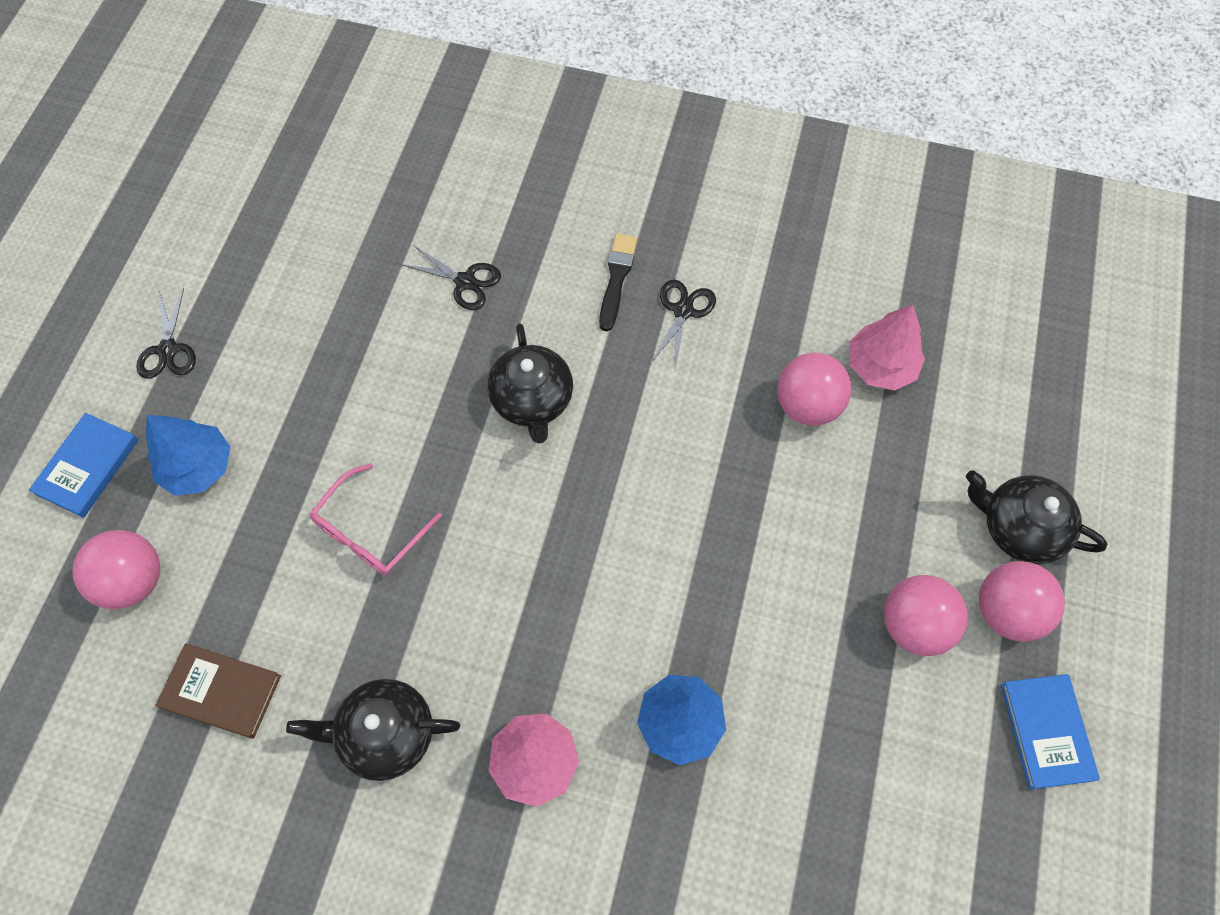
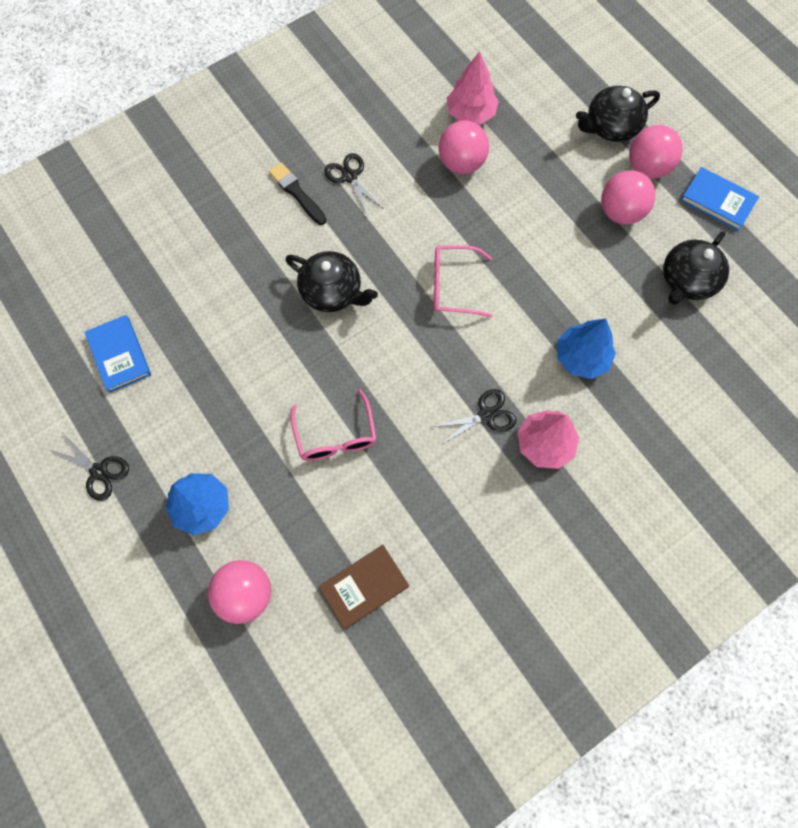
camera: 50 degrees left, 5 degrees up
(88, 467) = (138, 574): blue book -> blue book (119, 355)
(385, 733) = (465, 511): black teapot -> black teapot (687, 281)
(465, 282) = (220, 271): black scissors -> black scissors (486, 415)
(646, 513) = (453, 286): none -> pink glasses

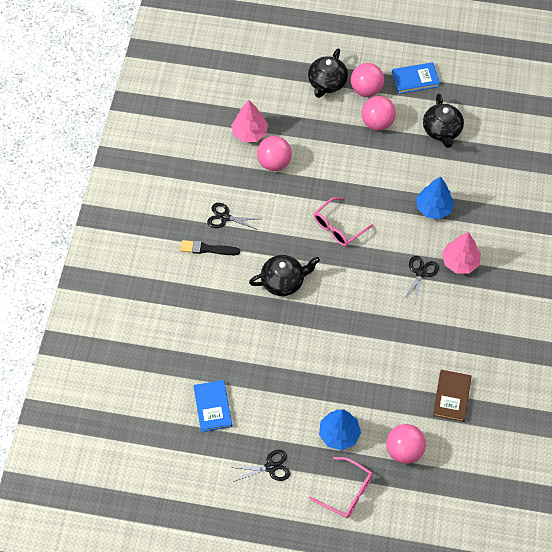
camera: 45 degrees left, 10 degrees down
(119, 355) = (213, 407): blue book -> blue book turned 60 degrees clockwise
(335, 435) = (363, 345): pink glasses -> pink glasses (346, 492)

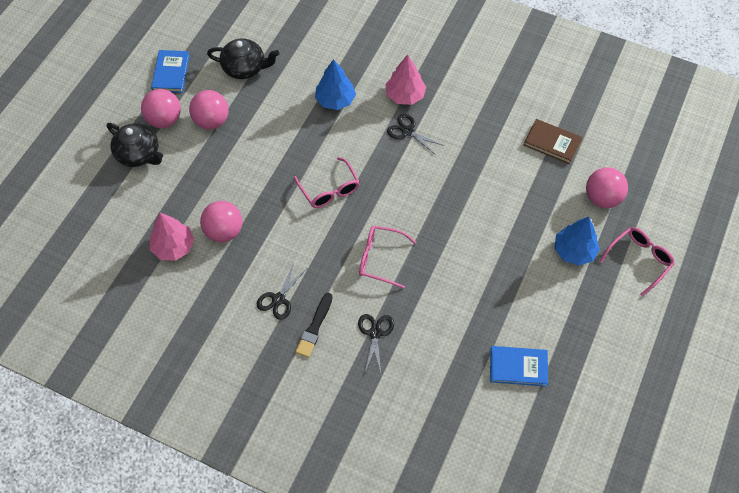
camera: 75 degrees left, 0 degrees up
(270, 467) = (600, 325): black scissors -> black scissors (375, 333)
(283, 281) = (380, 259): black teapot -> pink glasses

